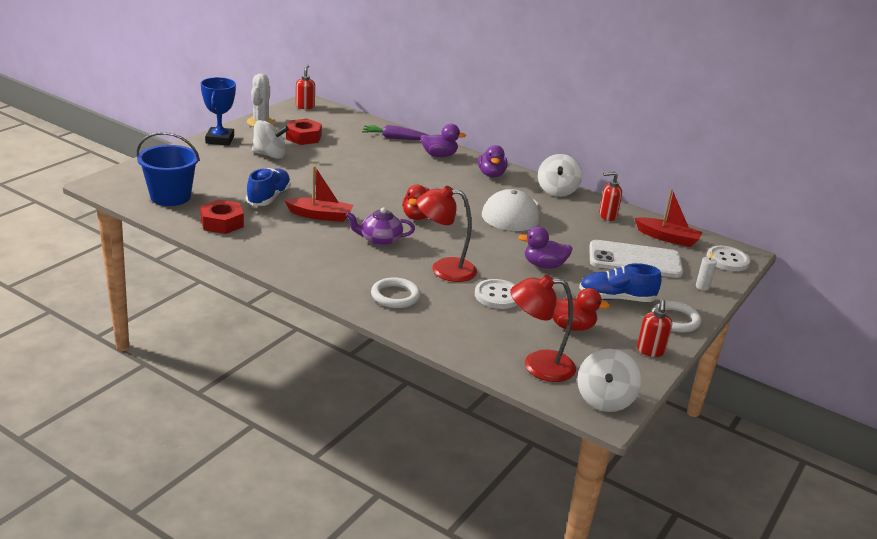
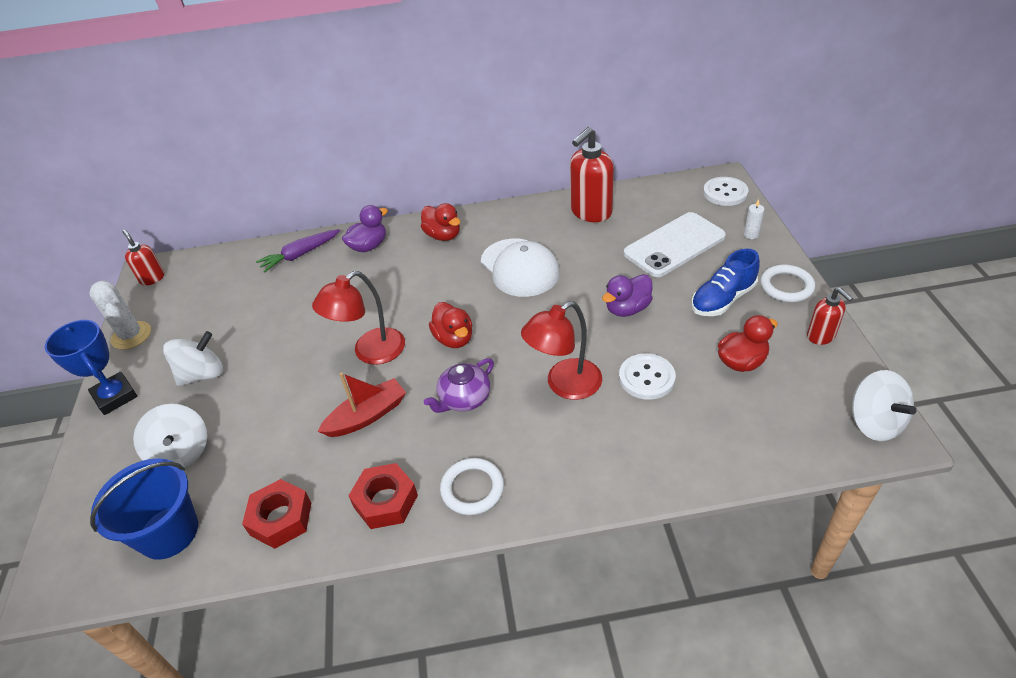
camera: 35 degrees left, 15 degrees up
(269, 197) = (282, 436): blue shoe -> none
(303, 137) = (206, 321): red nut -> red nut (385, 501)
(395, 296) = (575, 460): white ring -> white ring (472, 488)
(491, 174) = (443, 235): purple duck -> red duck
(538, 366) = (786, 432): red lamp -> red lamp (370, 352)
(557, 191) = (517, 213): white spinning top -> white spinning top (181, 452)
(607, 216) = (590, 212): red soap dispenser -> red soap dispenser, size x1.78
(668, 238) = (660, 202): red boat -> none

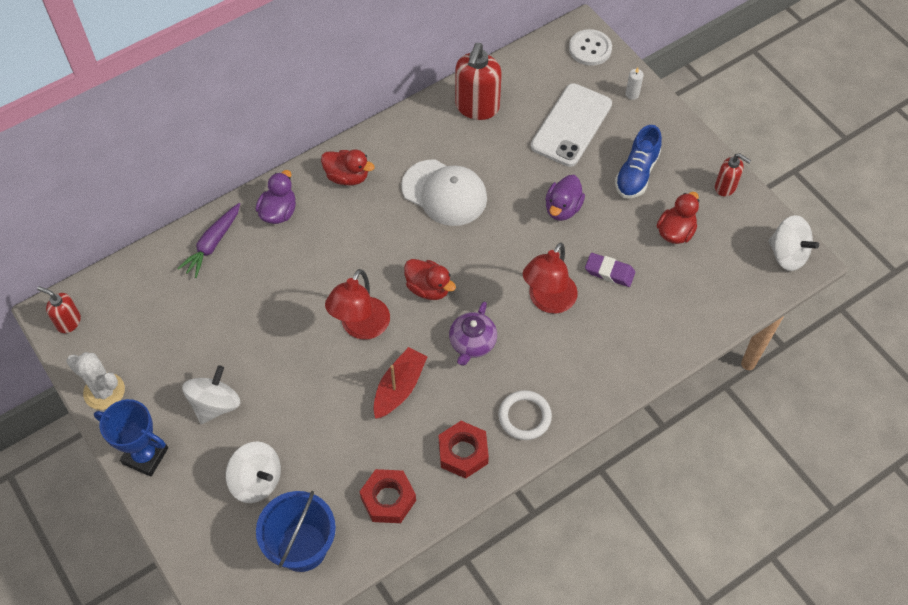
camera: 30 degrees left, 15 degrees up
(646, 378) = (609, 272): white button -> purple eraser
(786, 286) = (682, 144): white ring -> none

